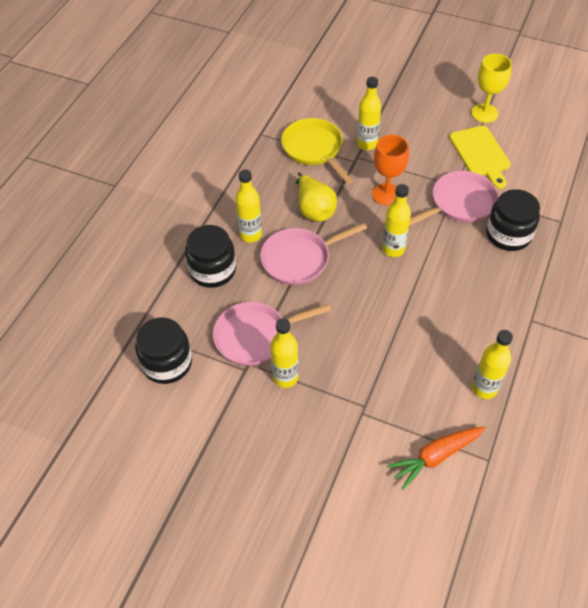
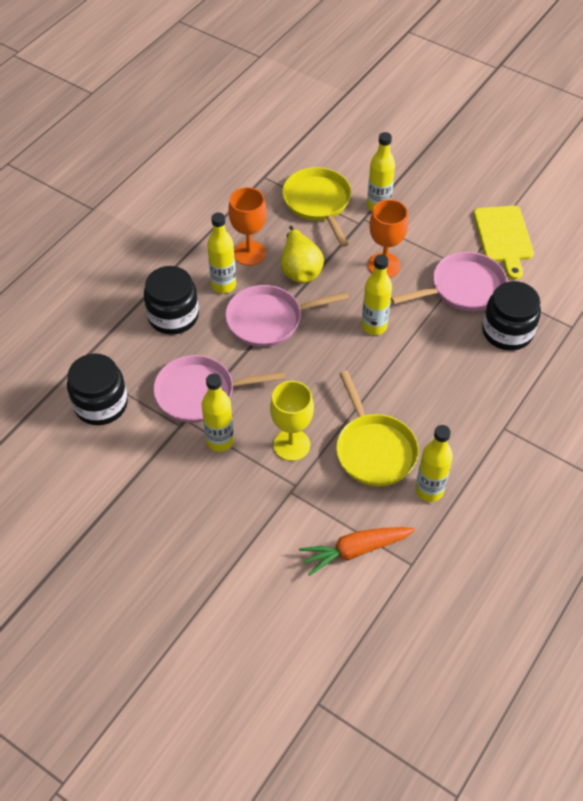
camera: 10 degrees right, 0 degrees up
(266, 203) = (249, 253): none -> orange goblet
(425, 360) = (374, 450): none -> yellow pan
(484, 113) = (522, 192): yellow goblet -> yellow goblet (291, 445)

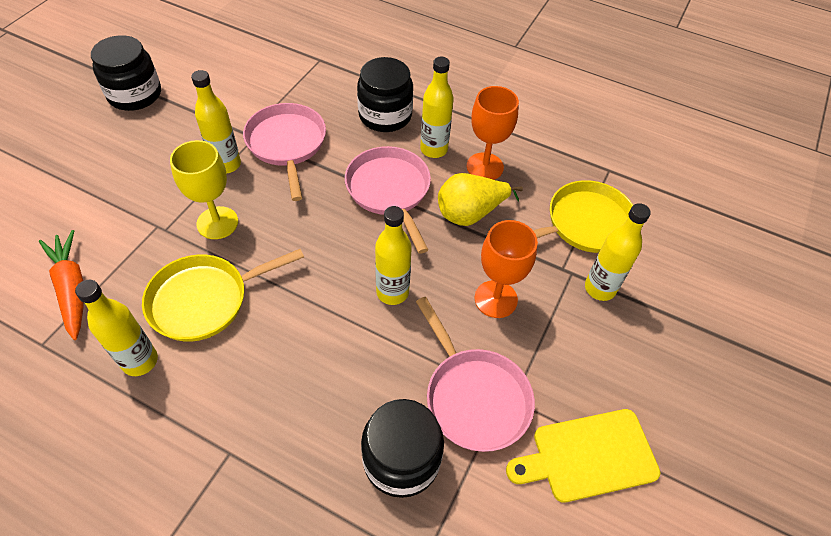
camera: 80 degrees right, 0 degrees up
(101, 404) = (273, 79): black jar -> black jar (135, 94)

